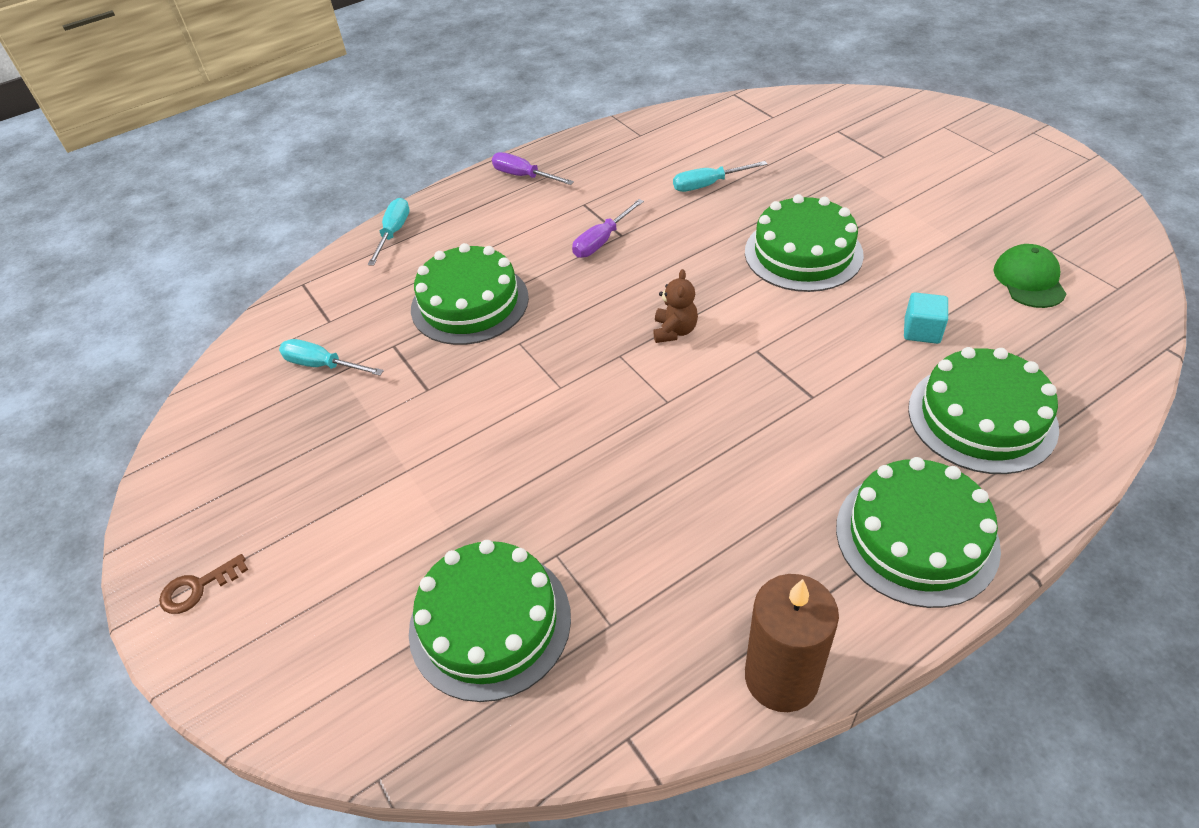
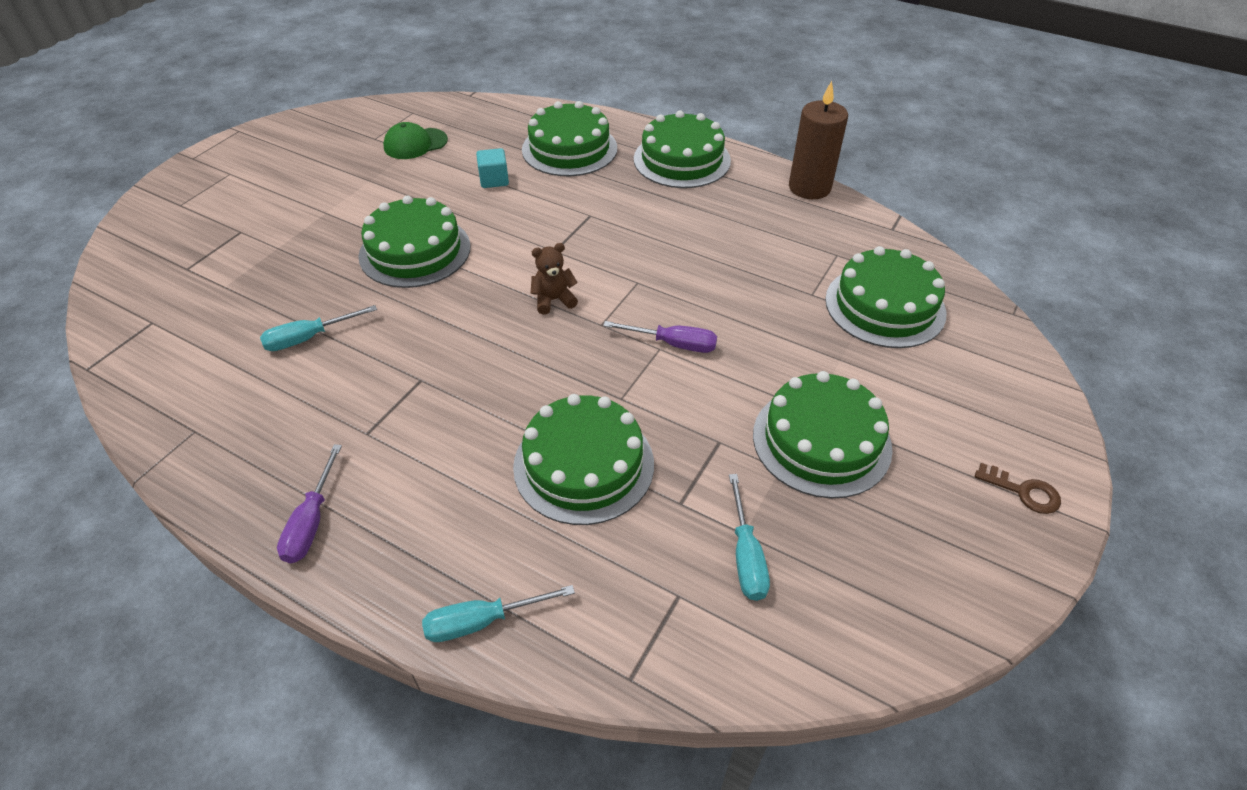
camera: 120 degrees left, 0 degrees up
(371, 460) = (821, 441): none -> green cake
(602, 241) = (436, 392): purple screwdriver -> purple screwdriver (673, 344)
(708, 185) = (309, 338): turquoise screwdriver -> turquoise screwdriver turned 105 degrees clockwise

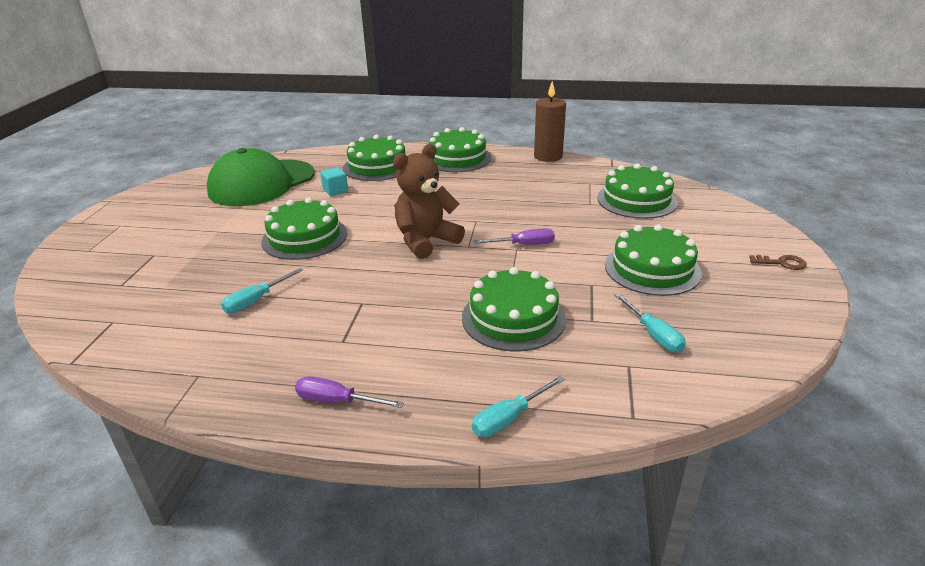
camera: 20 degrees left, 15 degrees down
(312, 522) = (337, 401): purple screwdriver -> purple screwdriver turned 120 degrees clockwise
(415, 144) = (262, 183): green cap -> green cap, size x2.24
(553, 300) = (426, 241): brown teddy bear -> brown teddy bear, size x2.03

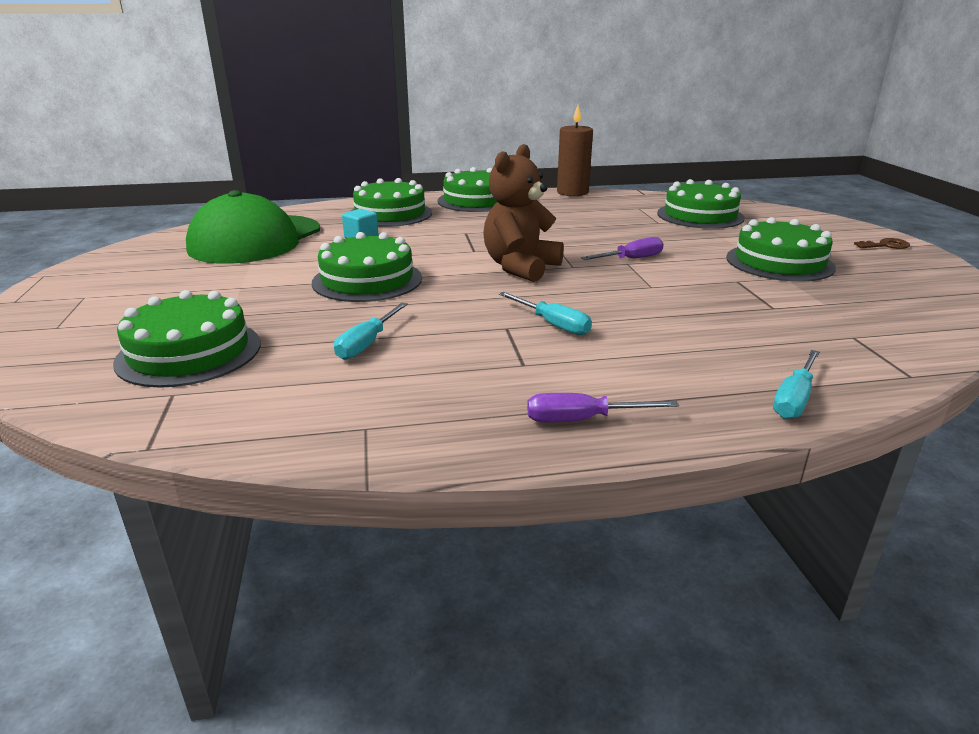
camera: 20 degrees left, 5 degrees down
(513, 318) = (693, 316): green cake -> green cake (189, 352)
(653, 334) = (845, 310): turquoise screwdriver -> turquoise screwdriver (553, 324)

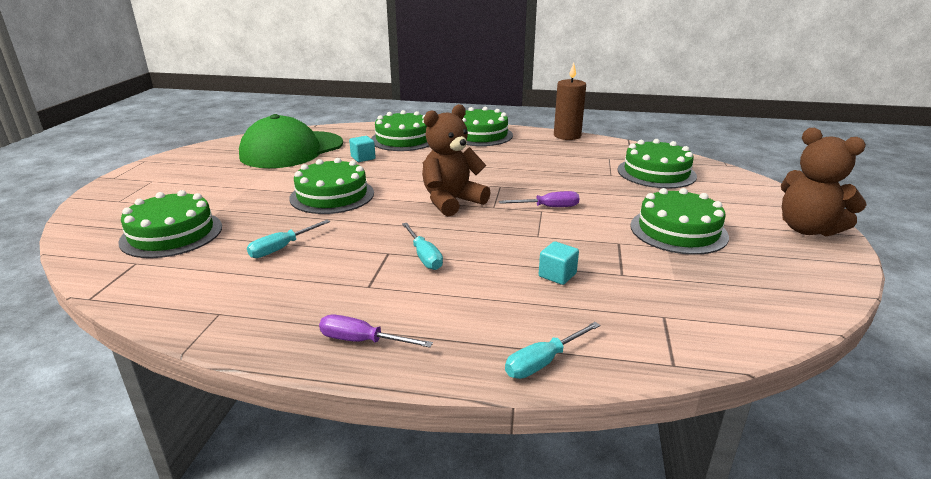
camera: 20 degrees right, 0 degrees up
(713, 319) = (557, 275): none -> turquoise cube
(885, 245) = (807, 229): brown key -> brown teddy bear

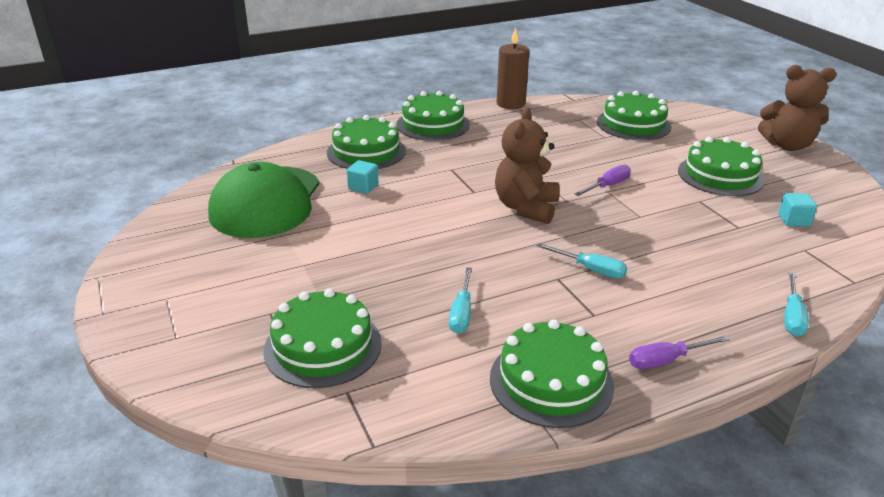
camera: 35 degrees left, 5 degrees up
(332, 195) = (408, 240): green cake -> green cake (551, 381)
(557, 275) = (703, 245): turquoise cube -> turquoise cube (794, 220)

